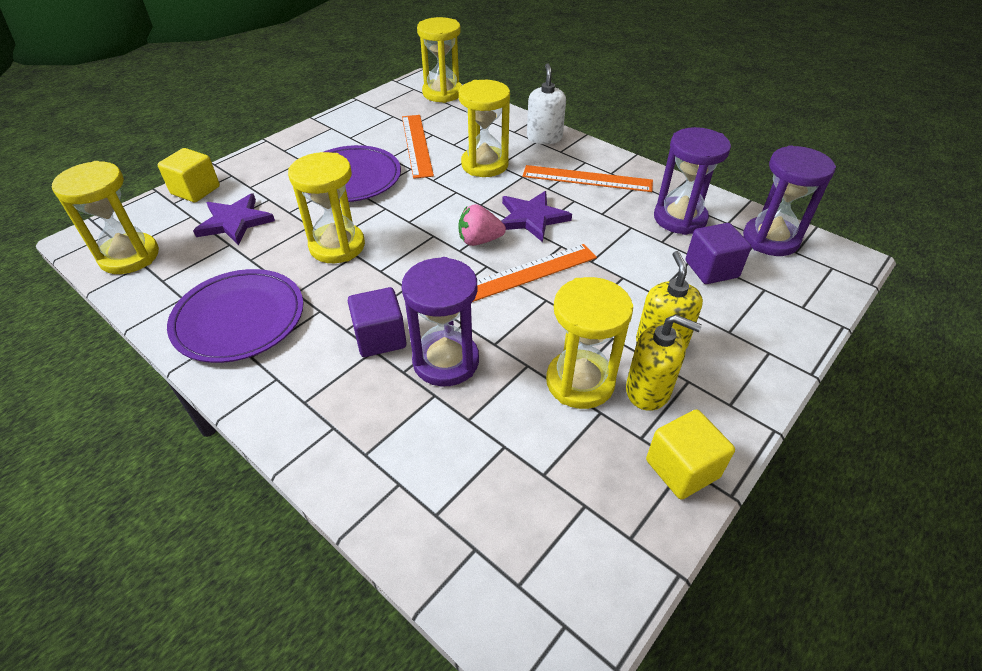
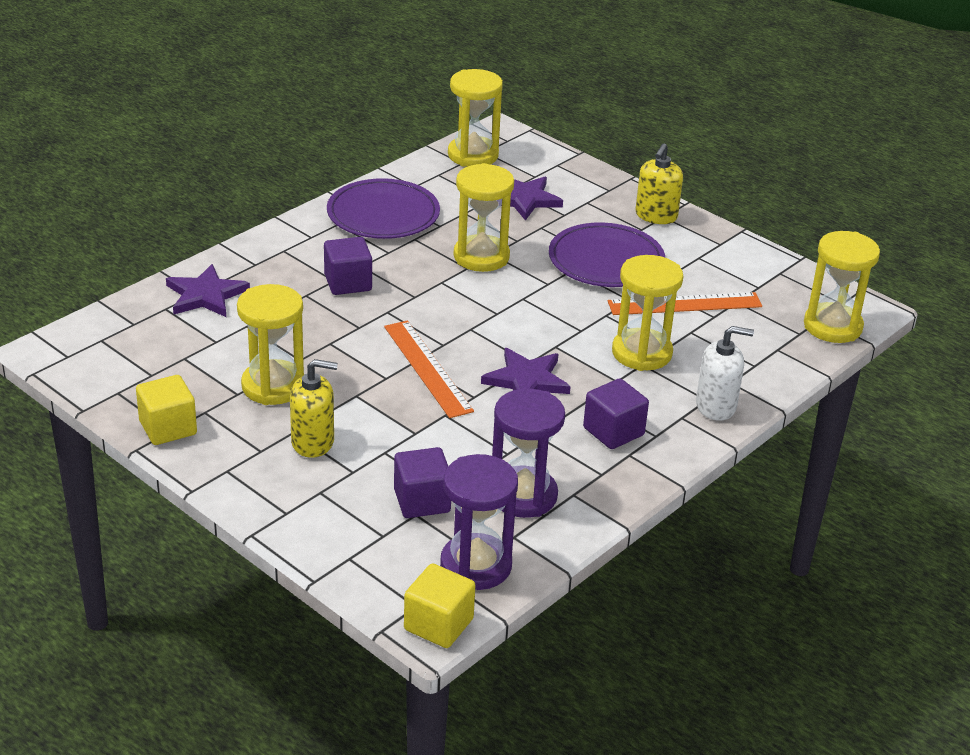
camera: 90 degrees right, 10 degrees down
(195, 190) = (579, 173): yellow cube -> yellow cube (438, 624)
(405, 471) = (206, 295): none -> purple star
(446, 361) = (313, 316): purple hourglass -> none
(479, 240) = (485, 342): pink strawberry -> none
(587, 178) = (613, 431): orange ruler -> purple cube
(648, 390) = (254, 424): yellow soap dispenser -> yellow soap dispenser (656, 216)

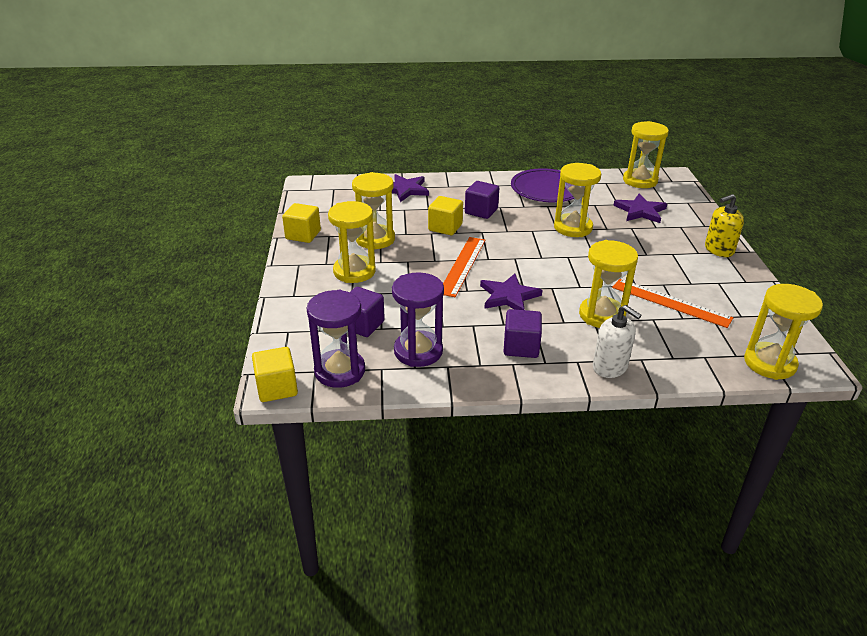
camera: 45 degrees right, 0 degrees up
(313, 442) = (354, 271): yellow soap dispenser -> yellow hourglass
(336, 327) = (445, 227): none -> yellow cube
(606, 260) = (649, 259): purple plate -> none

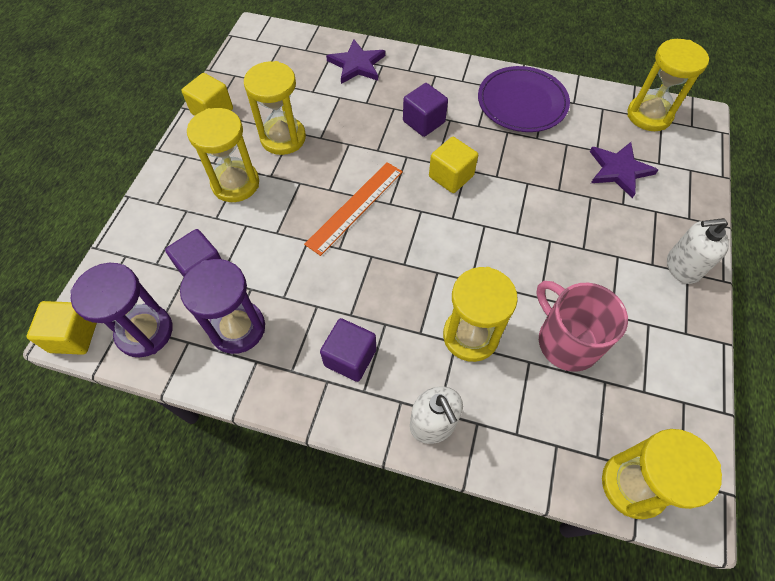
camera: 20 degrees right, 25 degrees up
(445, 227) = (369, 138): yellow cube -> yellow cube (451, 176)
(508, 296) = (380, 271): purple star -> none
(573, 228) = (517, 178): yellow hourglass -> none
(670, 303) = (566, 341): orange ruler -> pink mug
(718, 250) = (682, 267): yellow soap dispenser -> white soap dispenser

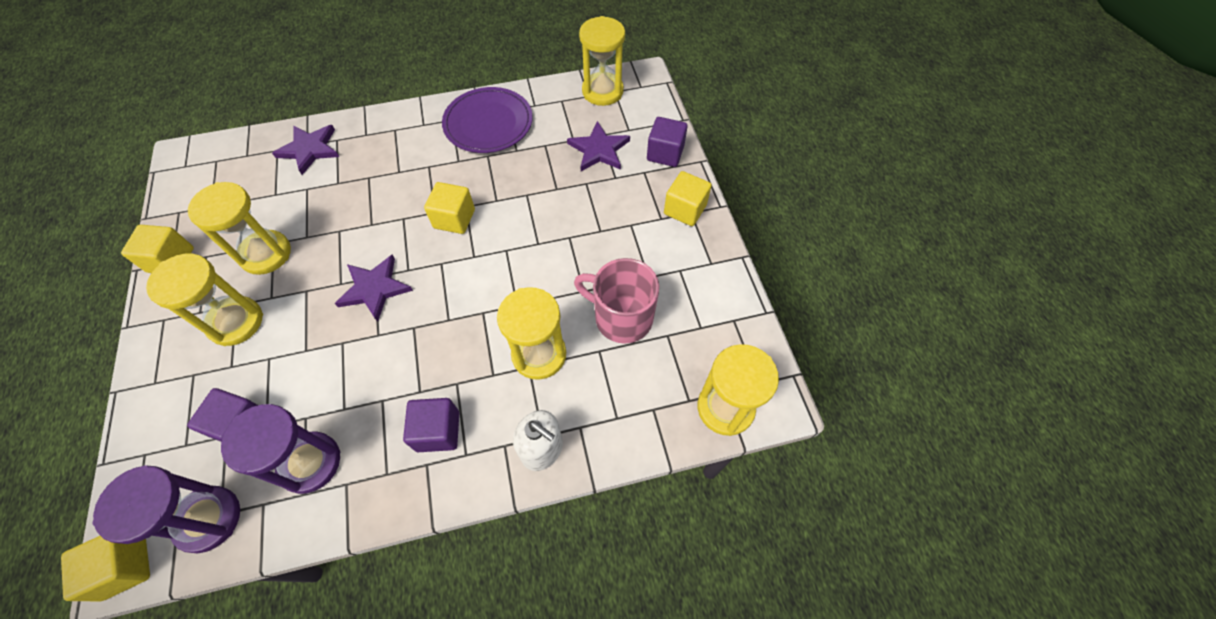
camera: 30 degrees left, 0 degrees up
(355, 207) = (374, 288): orange ruler -> purple star
(423, 122) = (404, 178): purple cube -> purple cube (665, 153)
(682, 267) = (685, 209): white soap dispenser -> yellow cube

